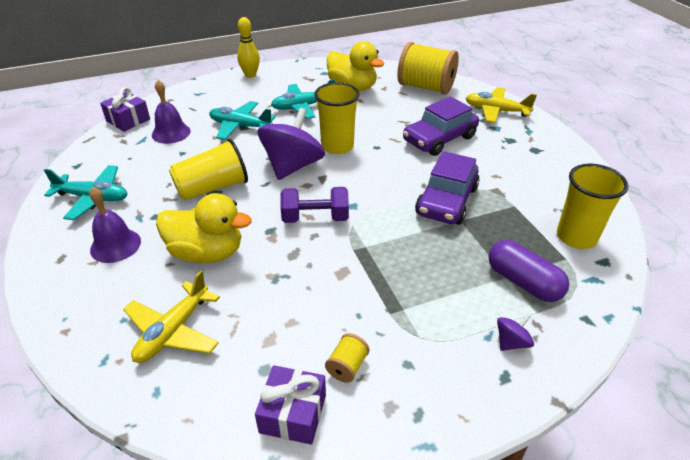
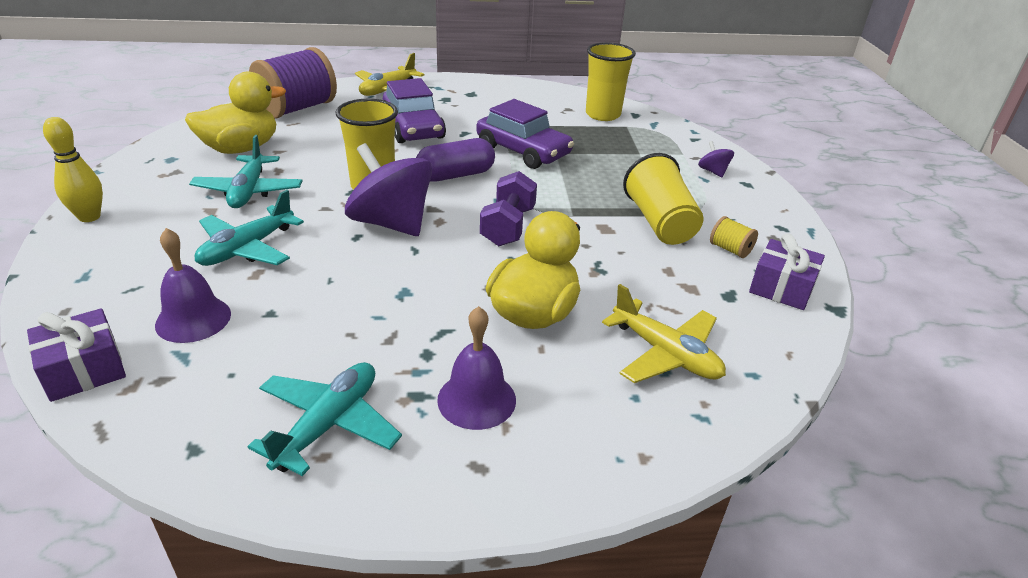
camera: 75 degrees left, 5 degrees down
(212, 188) = (392, 293): yellow cup -> yellow cup (659, 223)
(425, 87) = (297, 109): yellow spool -> purple spool
(523, 282) = (648, 149): purple capsule -> purple capsule (455, 175)

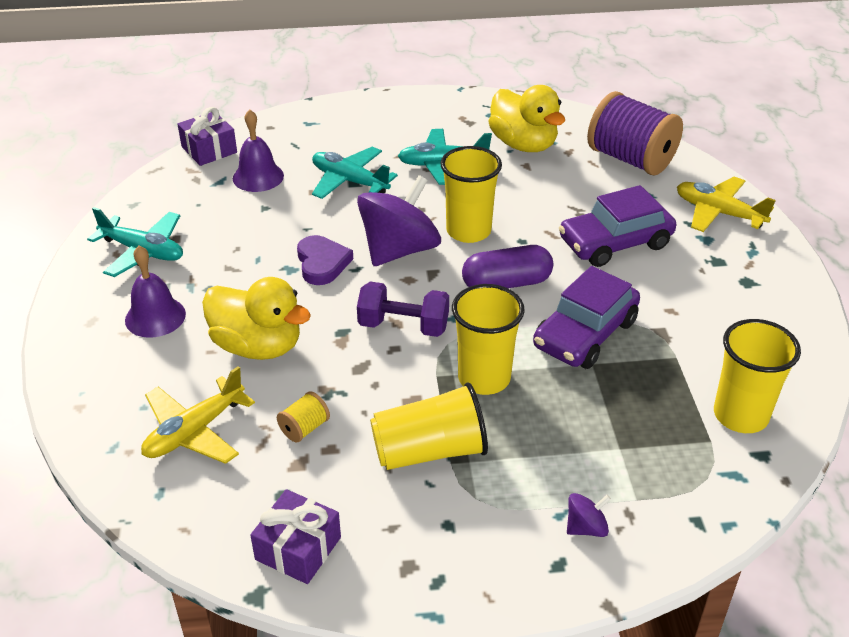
camera: 90 degrees right, 5 degrees up
(89, 217) = (387, 104): yellow bowling pin -> none
(400, 270) = (322, 263): none -> purple heart
(455, 175) = (506, 283): purple capsule -> purple capsule turned 75 degrees counterclockwise
(574, 194) = (484, 378): none -> yellow cup
(730, 249) = (376, 512): yellow spool -> yellow spool (304, 428)

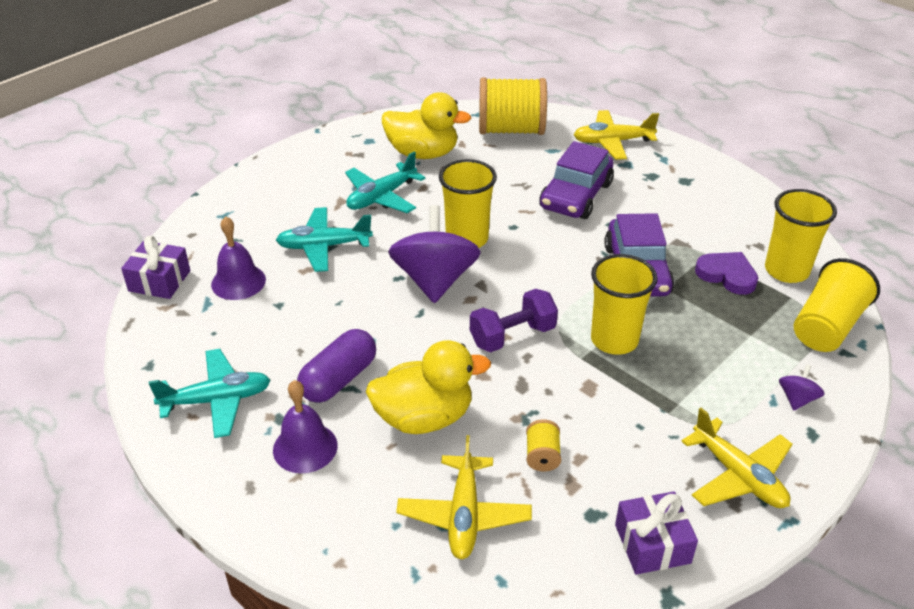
camera: 40 degrees left, 0 degrees up
(322, 263) = (388, 323): purple heart -> purple heart (727, 275)
(430, 451) = (646, 414): yellow cup -> yellow cup (827, 326)
(440, 550) = (738, 476): none -> yellow plane
(506, 283) = (542, 263): purple capsule -> purple capsule (339, 379)
(630, 159) = (511, 130): purple spool -> yellow spool

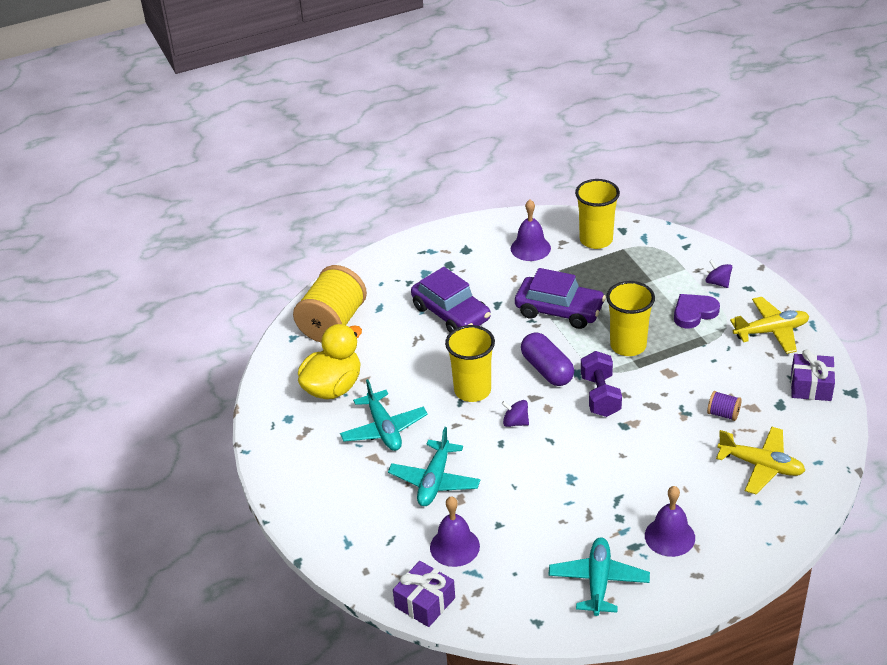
camera: 65 degrees left, 0 degrees up
(339, 379) = (605, 503): purple capsule -> purple capsule (547, 369)
(424, 417) = (665, 464): yellow duck -> none
(435, 280) = (515, 422): purple spinning top -> purple spinning top, size x0.43
(542, 456) = (723, 414): yellow spool -> purple spool
(612, 142) = (390, 270): yellow plane -> none
(727, 224) = (530, 248): none -> purple bell
(727, 275) = (587, 269): purple heart -> purple heart (694, 313)
(827, 326) = (659, 244): yellow cup -> none

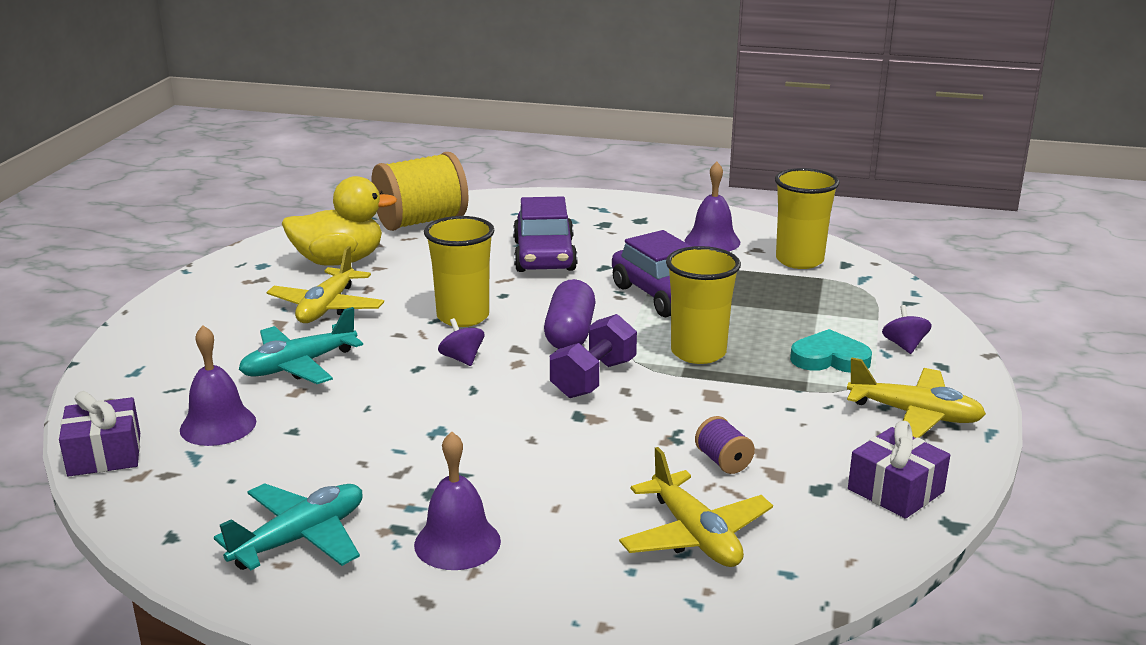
camera: 35 degrees right, 15 degrees down
(384, 429) = (327, 307): turquoise plane -> yellow plane
(694, 313) = (829, 358): purple heart -> turquoise heart

